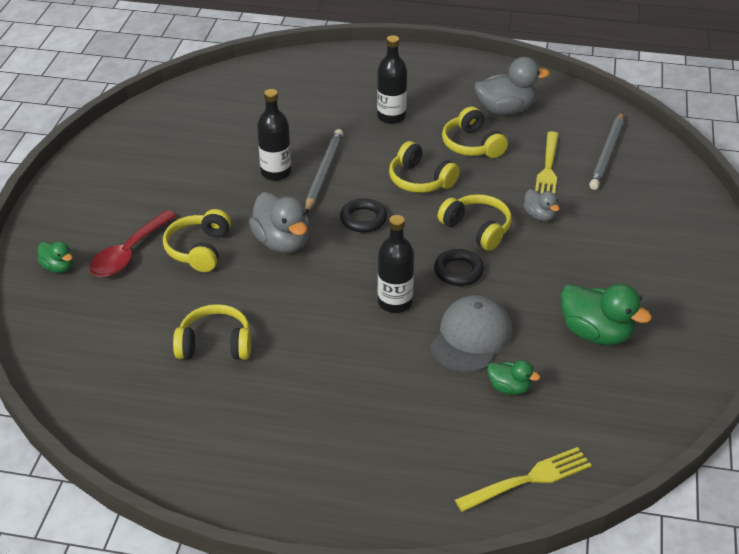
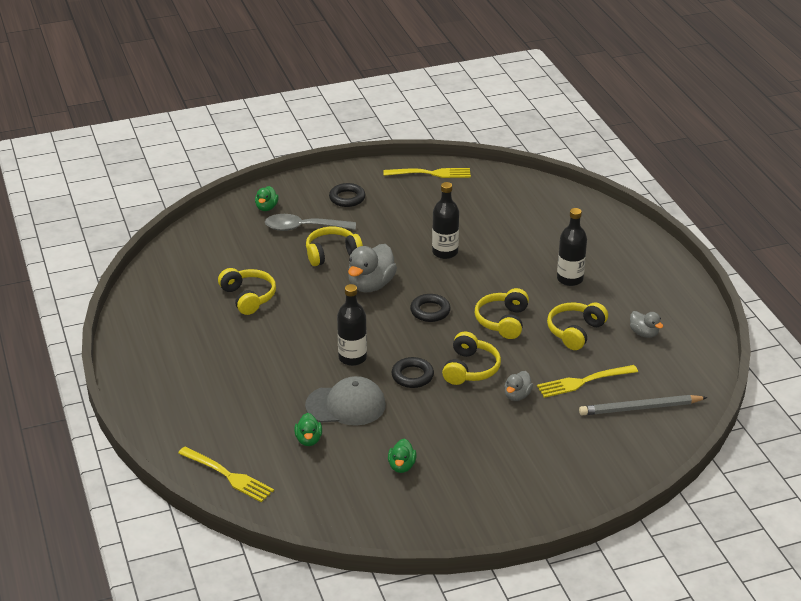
camera: 60 degrees right, 5 degrees down
(110, 201) = (347, 198): none -> black ring
(129, 253) = (303, 228): red spoon -> grey spoon
(132, 130) = (430, 173): none -> yellow fork
(324, 173) = (466, 273): grey pencil -> none
(505, 109) = (644, 333): grey duck -> grey duck, size x0.55
(596, 333) = (401, 466): green duck -> green duck, size x0.55

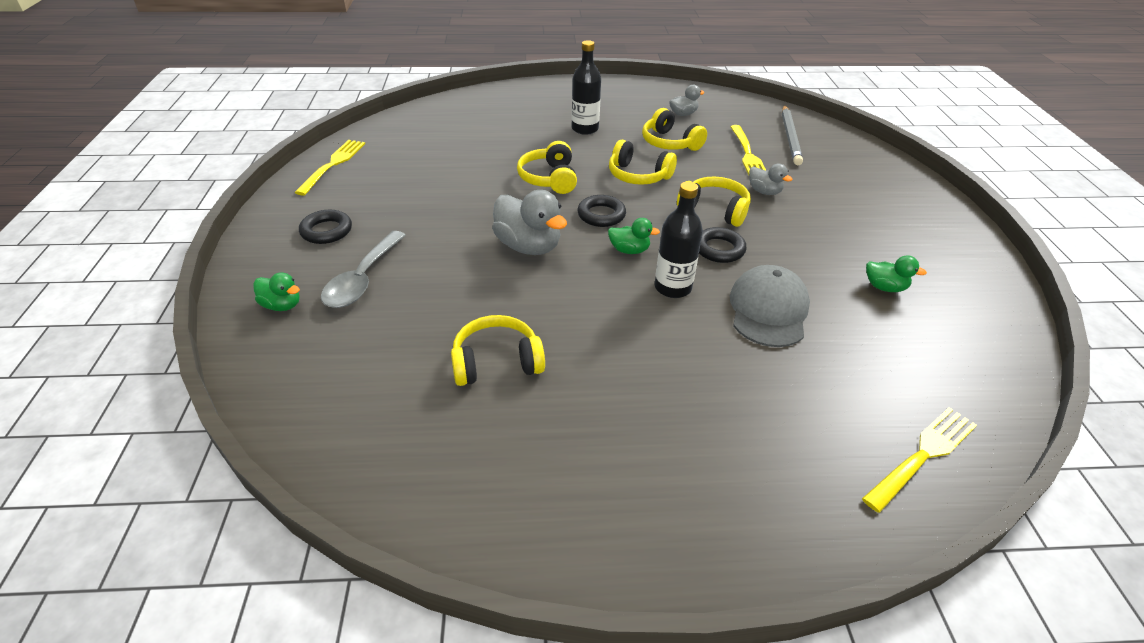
camera: 75 degrees left, 5 degrees up
(308, 440) = (837, 355): green duck -> green duck (629, 250)
(332, 254) = (442, 265): yellow headphones -> yellow headphones (549, 178)
(445, 252) = (495, 185): black bottle -> none

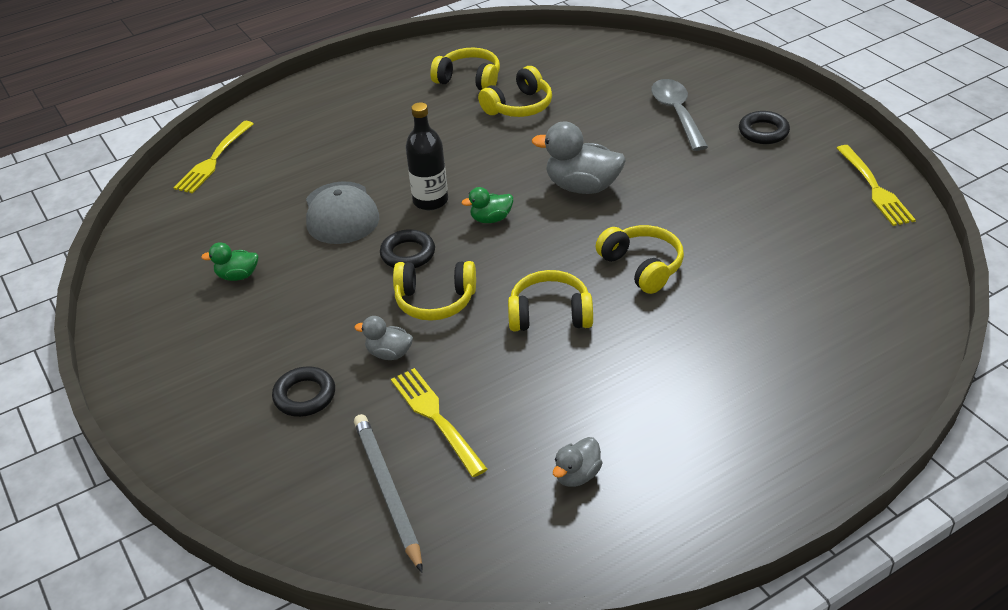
camera: 155 degrees right, 0 degrees up
(282, 305) = (703, 80): green duck -> none
(585, 129) = (684, 369): black bottle -> none
(601, 215) = (547, 245): black ring -> black ring (304, 396)
(670, 143) = (552, 393): yellow headphones -> yellow headphones (469, 80)

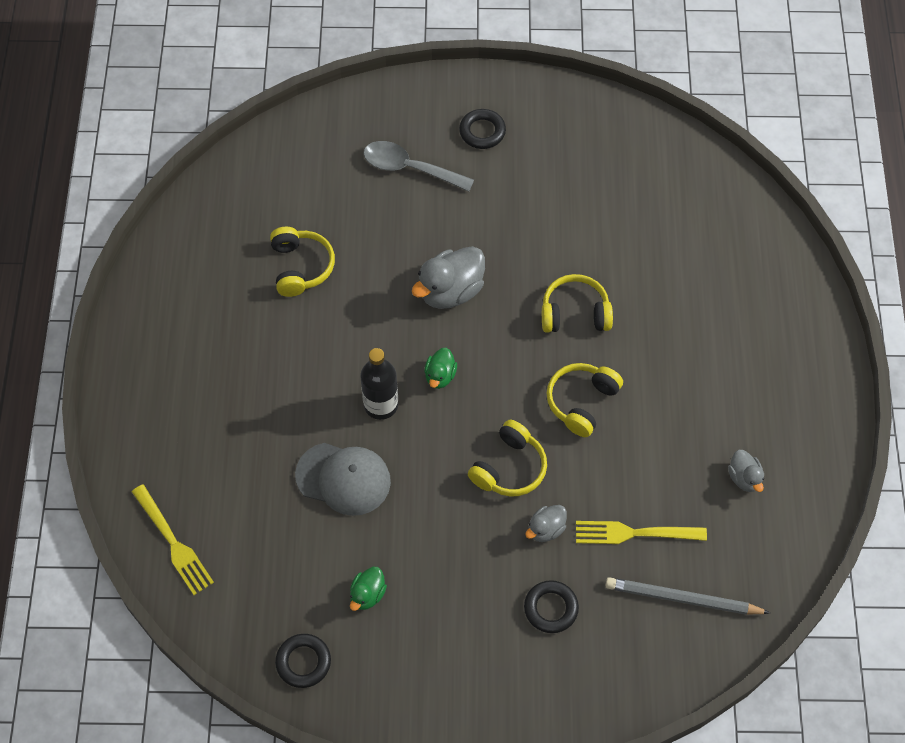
camera: 60 degrees left, 20 degrees up
(408, 254) = (438, 457): black ring -> black ring (303, 662)
(469, 80) = (224, 279): yellow headphones -> none
(874, 188) = (602, 117): yellow fork -> none

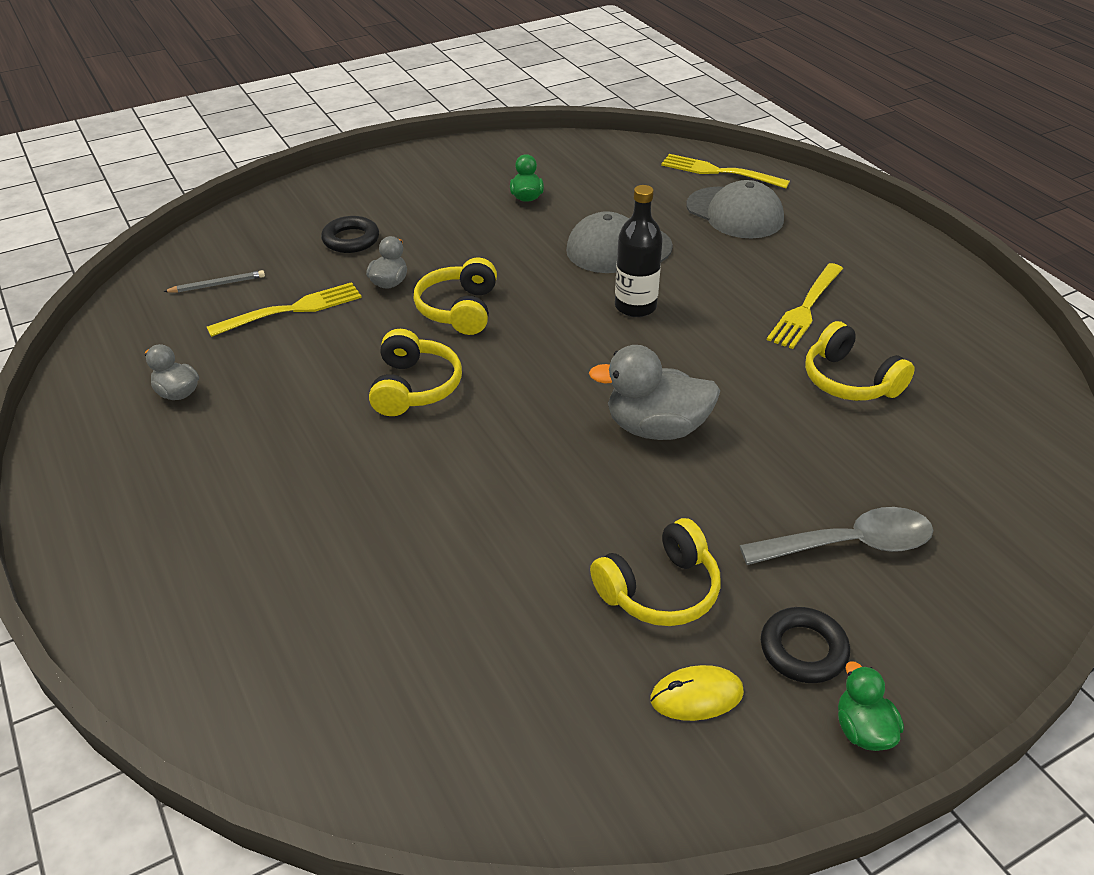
camera: 150 degrees right, 20 degrees down
(214, 476) = (734, 213): none -> grey cap
(265, 342) = (805, 308): none -> yellow fork
(303, 662) = (544, 154): black ring -> none
(440, 376) = (595, 350): green duck -> green duck (863, 730)
(450, 291) = (656, 428): grey duck -> grey duck turned 105 degrees counterclockwise
(548, 136) = (696, 696): none -> yellow mouse
(575, 313) = (480, 468): yellow headphones -> yellow headphones (659, 590)
(683, 599) = (217, 285): grey pencil -> grey pencil, size x0.54

